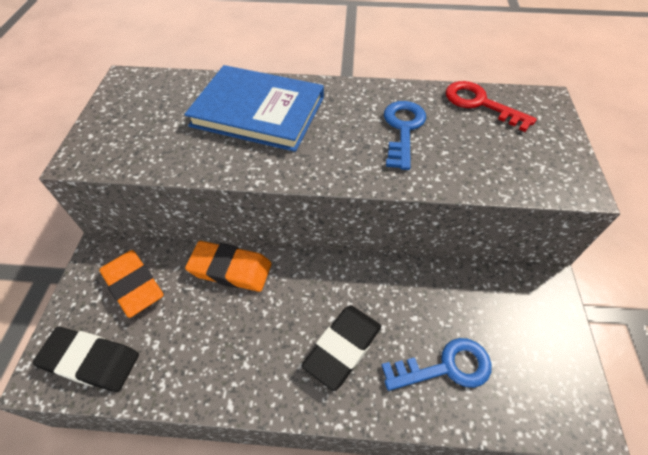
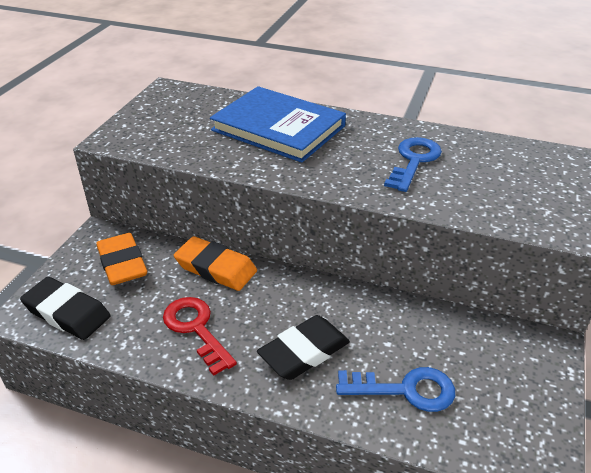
camera: 15 degrees right, 15 degrees down
(480, 104) = (504, 152): red key -> red key (196, 329)

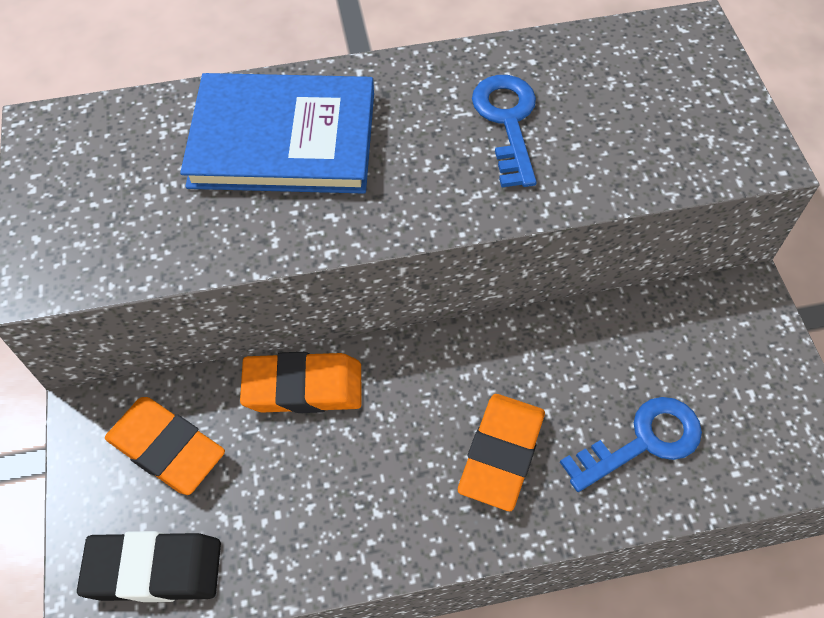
camera: 30 degrees left, 20 degrees up
(196, 329) = (349, 495): red key -> none
(304, 352) = (501, 454): black eraser -> orange eraser

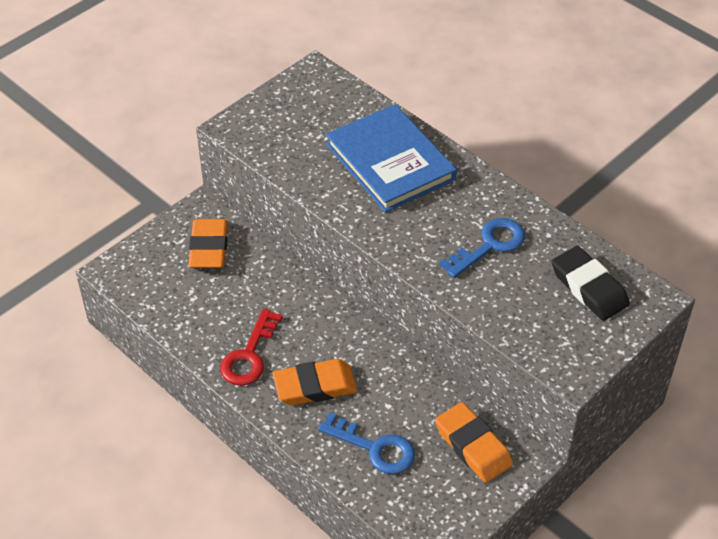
camera: 55 degrees right, 10 degrees down
(154, 570) = (146, 281): black eraser -> black eraser (589, 287)
(303, 387) = (285, 281): orange eraser -> orange eraser (473, 446)
(393, 505) = (249, 355): none -> red key

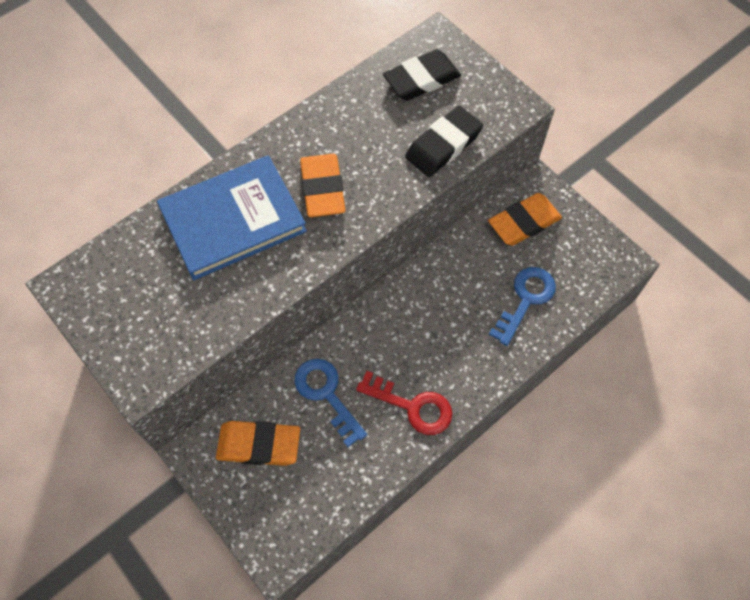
camera: 85 degrees left, 15 degrees up
(315, 386) = (454, 346): orange eraser -> orange eraser (322, 189)
(489, 246) = (363, 147): blue key -> blue key (327, 394)
(505, 309) = (443, 145): none -> black eraser

